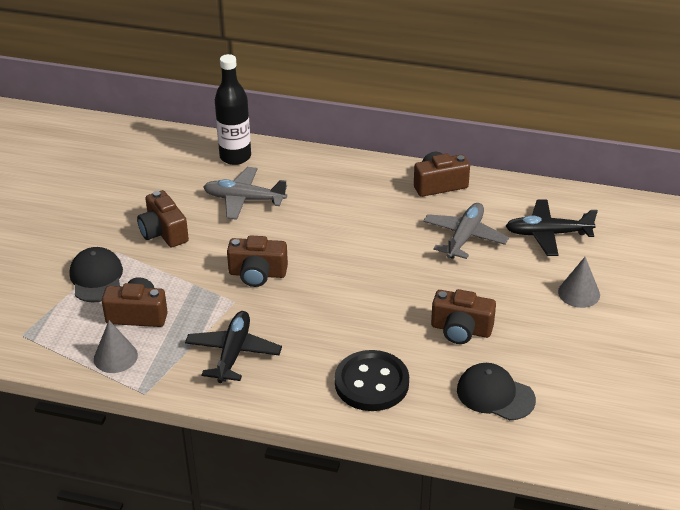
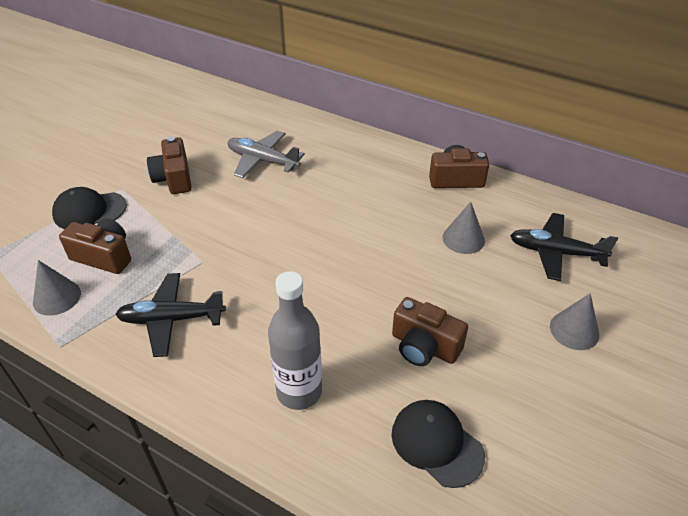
camera: 15 degrees right, 5 degrees up
(96, 278) = (89, 211): black cap -> black cap turned 105 degrees counterclockwise
(233, 353) = (171, 319): black plane -> black plane turned 120 degrees counterclockwise
(235, 157) = (274, 121): black bottle -> none
(257, 274) = (238, 237): brown camera -> none
(371, 383) = (299, 392): black button -> grey bottle
(464, 237) = (463, 239): grey plane -> grey cone

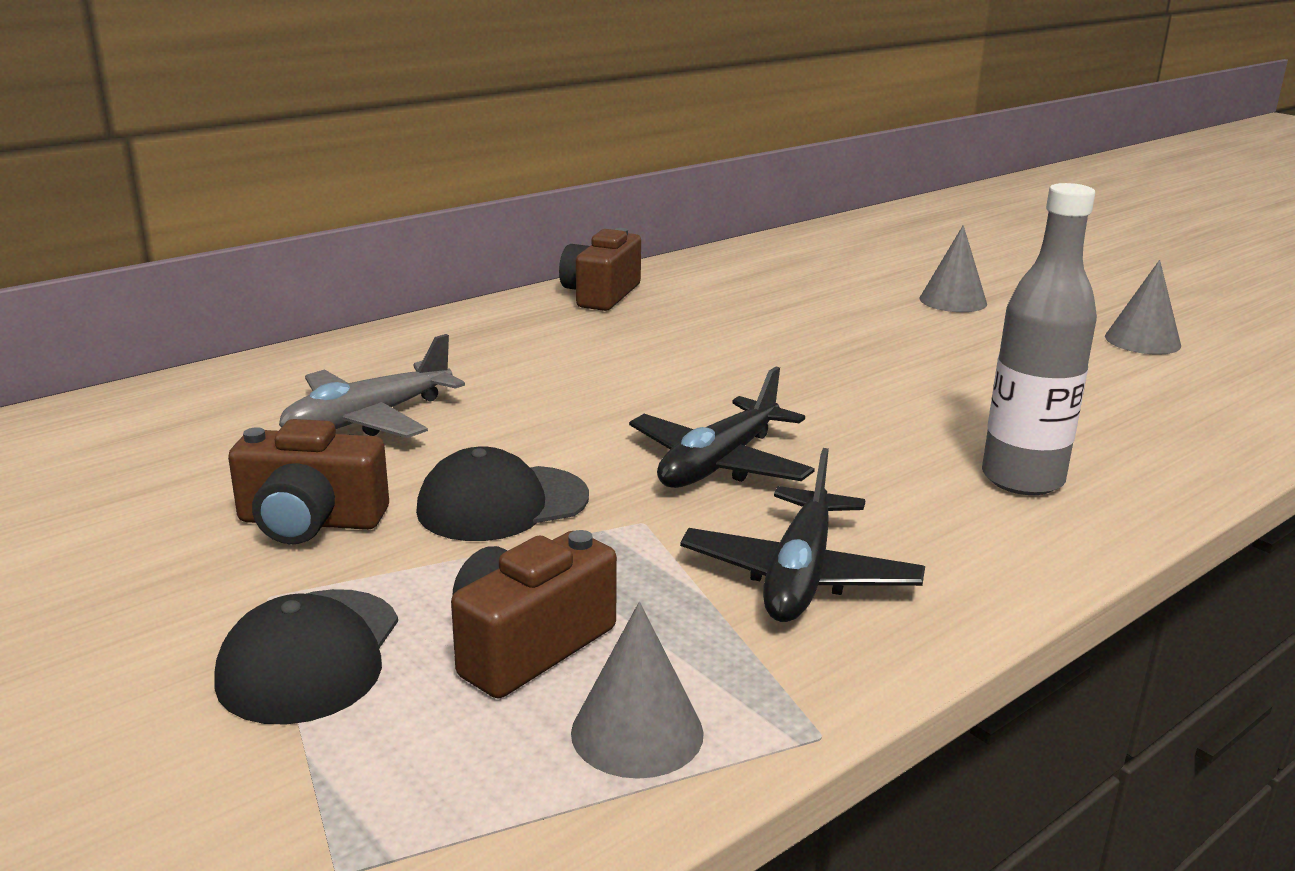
camera: 70 degrees left, 20 degrees down
(424, 346) = (953, 380): brown camera -> none
(436, 444) = (1130, 406): black cap -> black cap (502, 504)
(463, 239) = (743, 317): grey cone -> grey cone (1142, 341)
(555, 252) = (808, 279): black plane -> black plane (719, 464)

